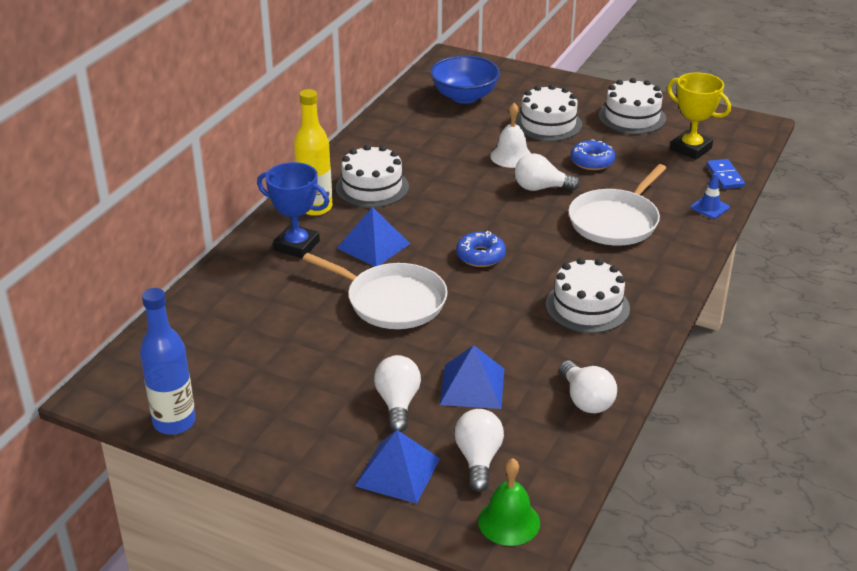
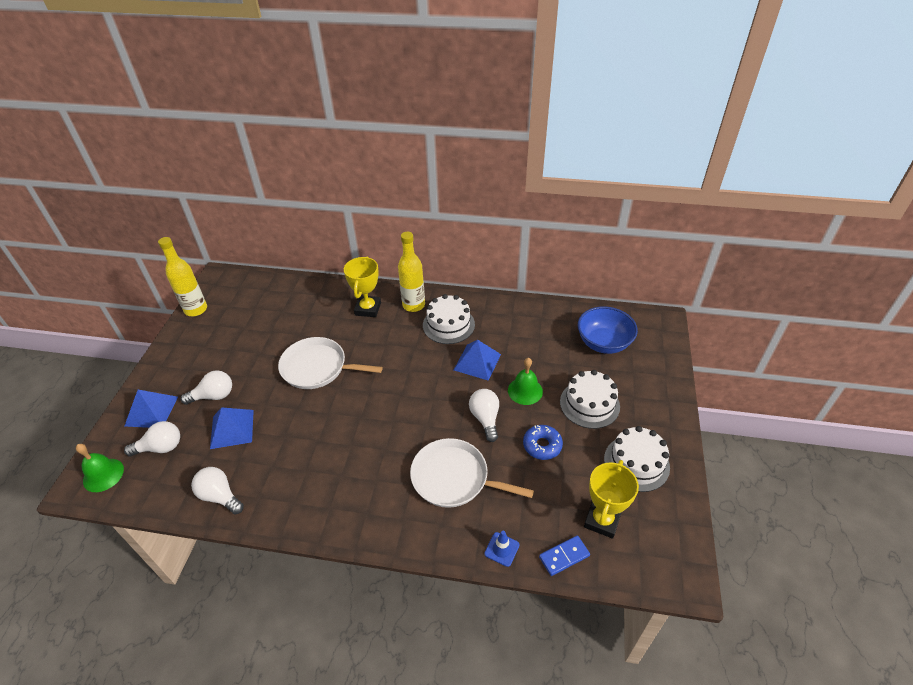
camera: 75 degrees right, 10 degrees up
(174, 422) = (196, 309): blue bottle -> yellow bottle
(296, 246) = (368, 309): blue trophy -> yellow trophy
(373, 245) = (378, 343): blue pyramid -> blue pyramid (477, 362)
(392, 301) = (317, 368): white pan -> white pan turned 90 degrees clockwise
(480, 256) = (380, 401): blue donut -> none
(511, 156) = (525, 391): white bell -> green bell
(586, 400) = (220, 496): white light bulb -> white light bulb turned 75 degrees clockwise
(587, 306) = (330, 478): white cake -> none

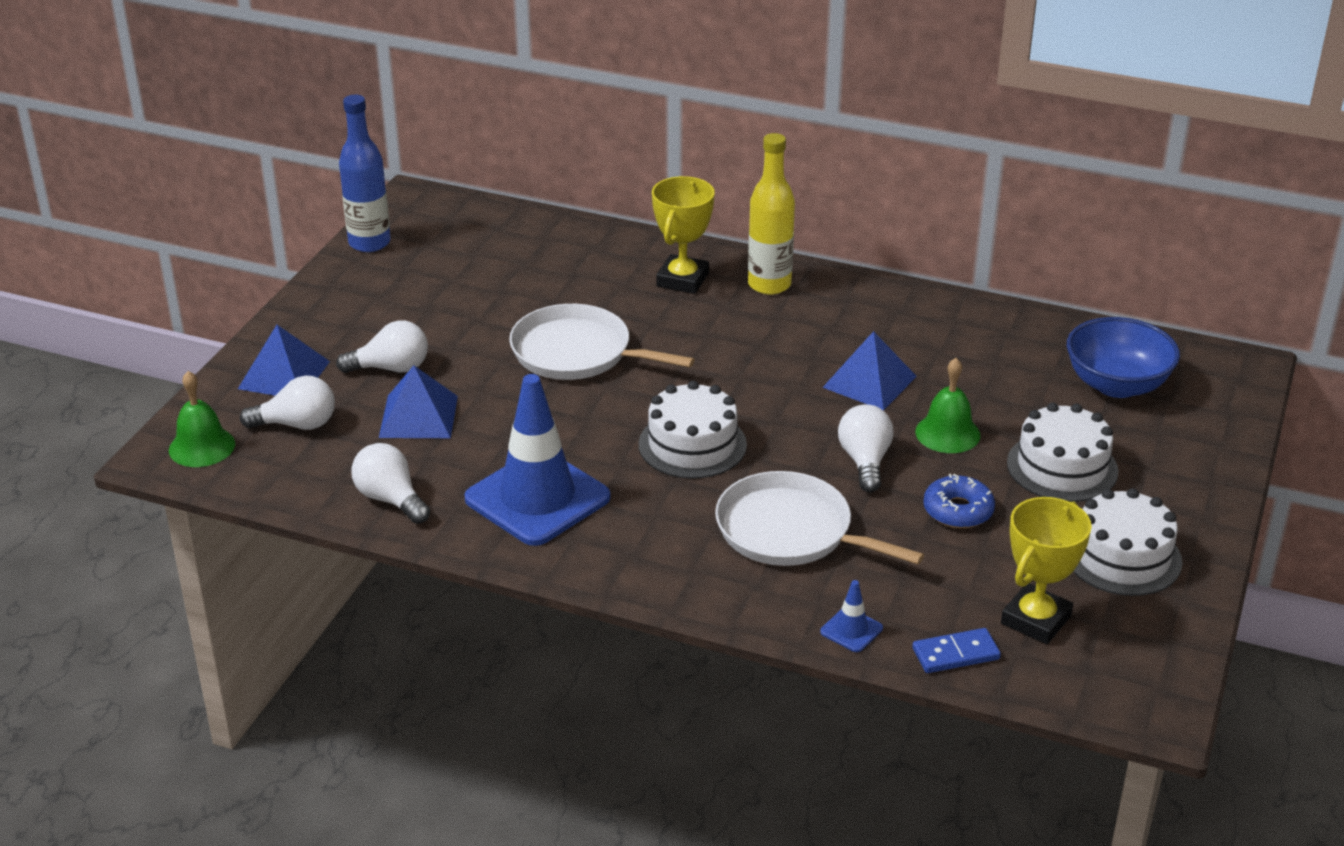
camera: 10 degrees right, 10 degrees down
(196, 309) = (369, 243): yellow bottle -> blue bottle
(306, 479) = (537, 498): none -> blue traffic cone
(448, 325) = (828, 322): white cake -> white cake (692, 444)

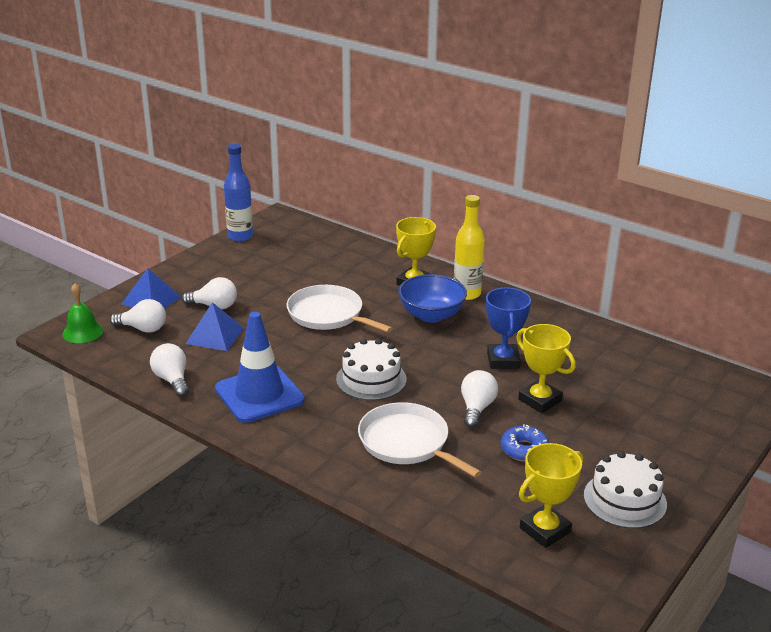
camera: 15 degrees right, 5 degrees down
(851, 630) = (416, 512): blue traffic cone -> none
(869, 381) = (503, 360): blue pyramid -> blue trophy
(947, 433) = (540, 400): green bell -> yellow trophy
(955, 654) = (479, 541): blue domino -> none
(1062, 467) = (608, 434): white cake -> none
(1116, 385) = (669, 389): blue bowl -> blue bowl (431, 315)

